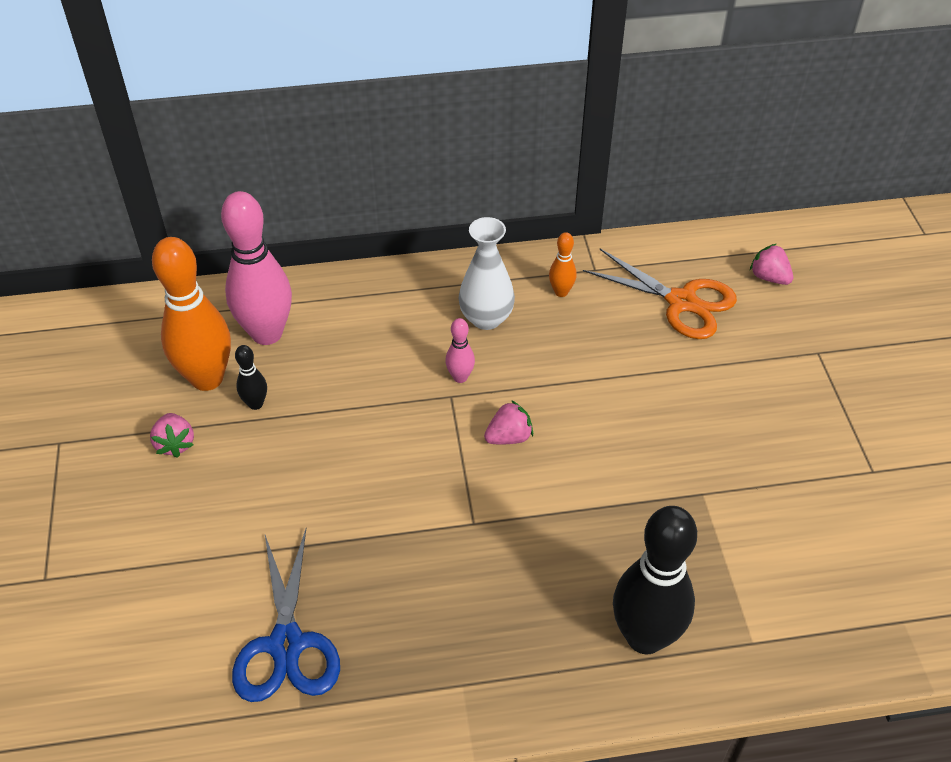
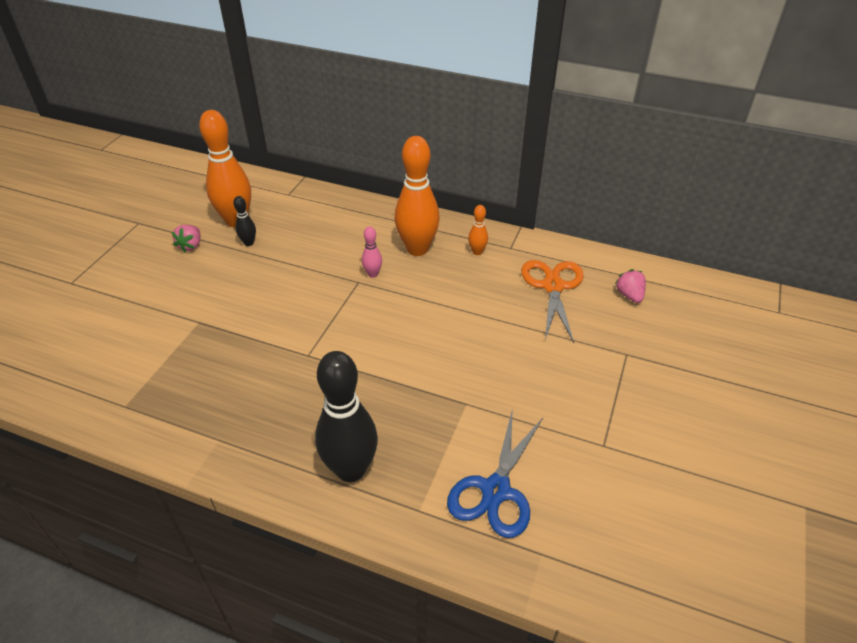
camera: 30 degrees right, 5 degrees down
(267, 333) = (287, 211): pink bowling pin -> none
(286, 644) = (149, 370): blue scissors -> blue scissors (496, 490)
(486, 318) = (417, 249): white vase -> orange bowling pin
(509, 437) = (372, 318): pink strawberry -> none
(681, 302) = (553, 286): orange scissors -> orange scissors turned 150 degrees counterclockwise

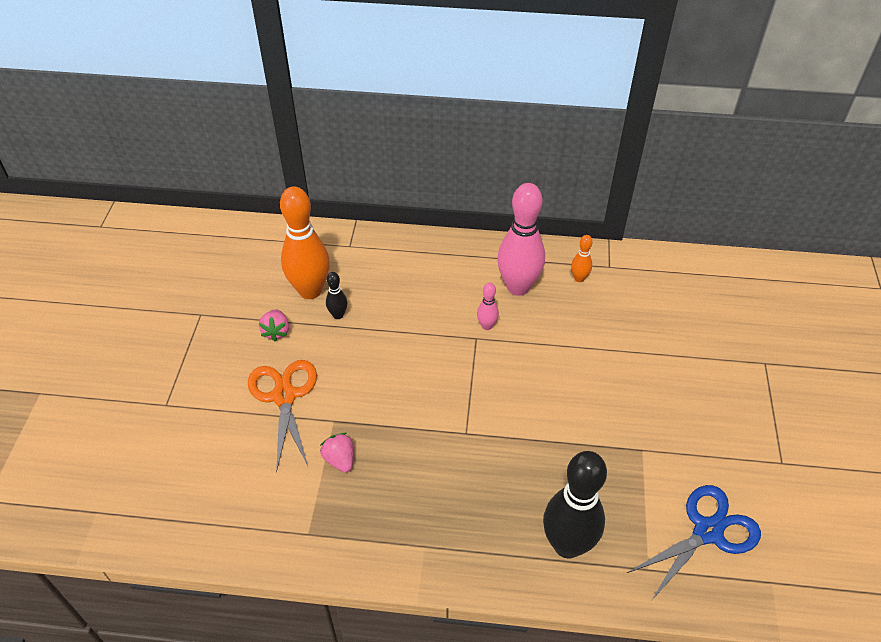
camera: 15 degrees left, 5 degrees up
(417, 249) = (518, 287): orange bowling pin -> pink bowling pin
(496, 490) = (707, 531): blue scissors -> blue scissors turned 135 degrees counterclockwise
(553, 286) = (668, 303): orange scissors -> orange scissors (284, 396)
(629, 295) = (743, 298): pink strawberry -> pink strawberry (340, 459)

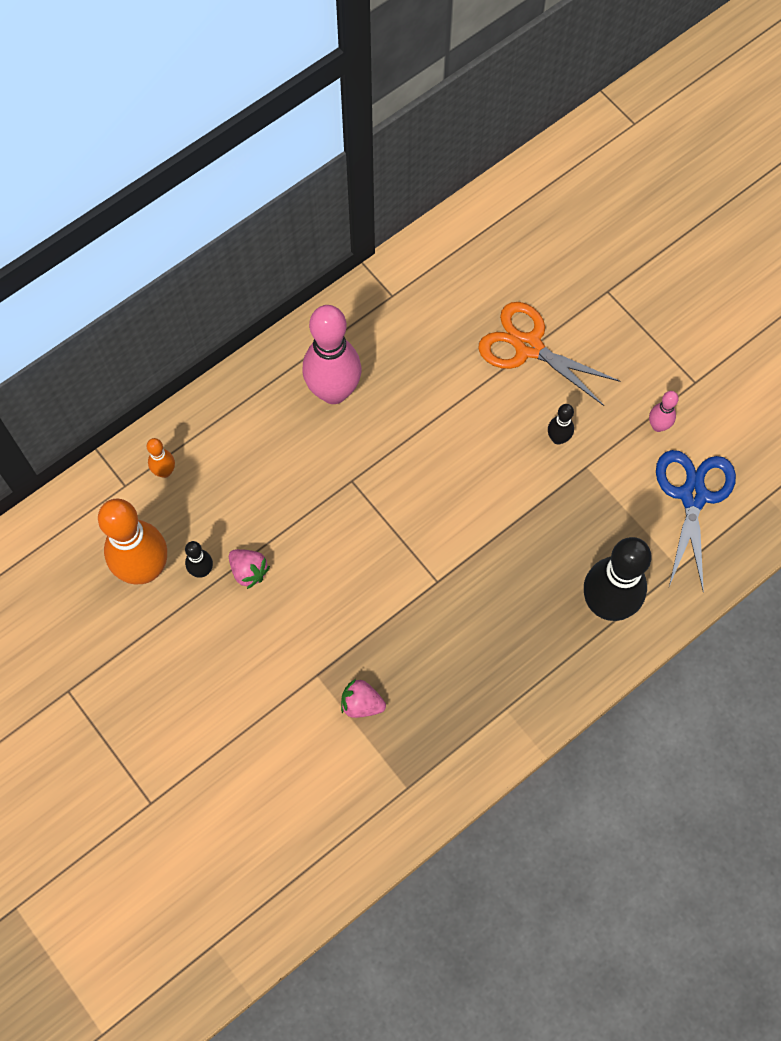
camera: 45 degrees left, 20 degrees up
(276, 331) = (164, 640): pink strawberry -> pink strawberry (249, 571)
(284, 396) = (248, 694): orange scissors -> orange scissors (528, 347)
(487, 326) = (348, 459): pink bowling pin -> pink bowling pin (658, 426)
(579, 278) = (378, 333): orange bowling pin -> orange bowling pin (165, 471)
(639, 418) = (558, 438): none -> black bowling pin

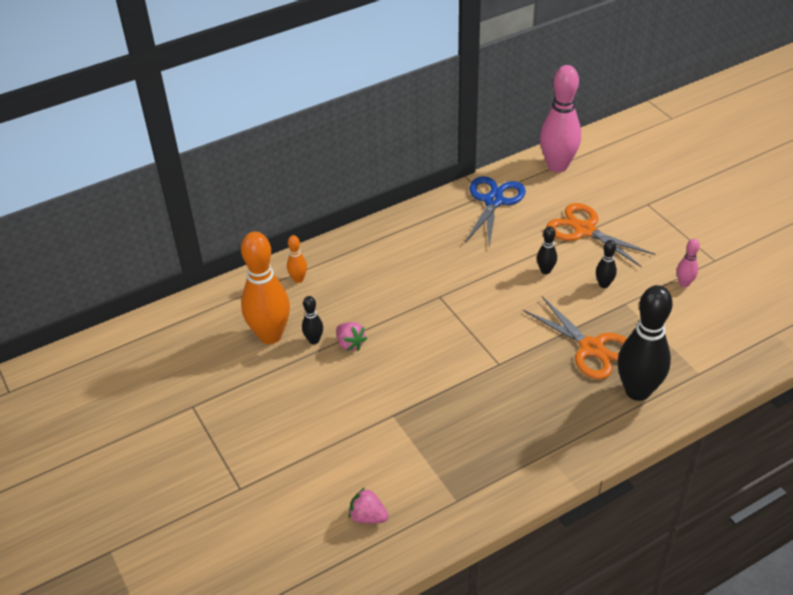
camera: 10 degrees right, 25 degrees down
(333, 391) = (433, 244): pink bowling pin -> pink bowling pin (557, 166)
(361, 704) = (426, 438): pink strawberry -> pink strawberry (368, 517)
(483, 423) = (545, 271): none -> black bowling pin
(548, 543) = (591, 348): none -> orange scissors
(693, 496) = (711, 328): blue scissors -> blue scissors (493, 201)

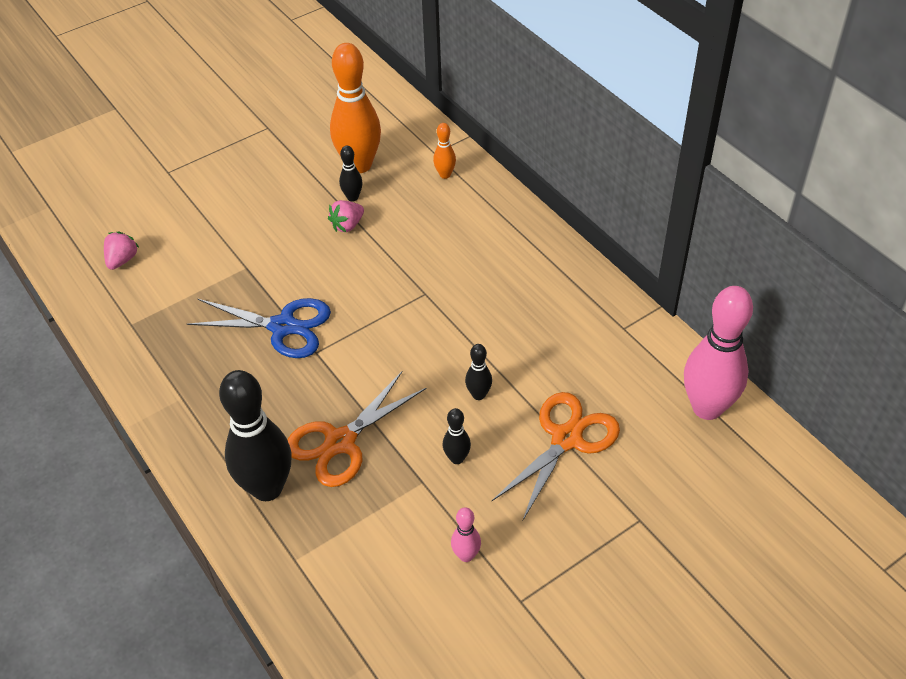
camera: 85 degrees right, 5 degrees up
(493, 201) = (611, 337): blue scissors -> blue scissors (283, 327)

